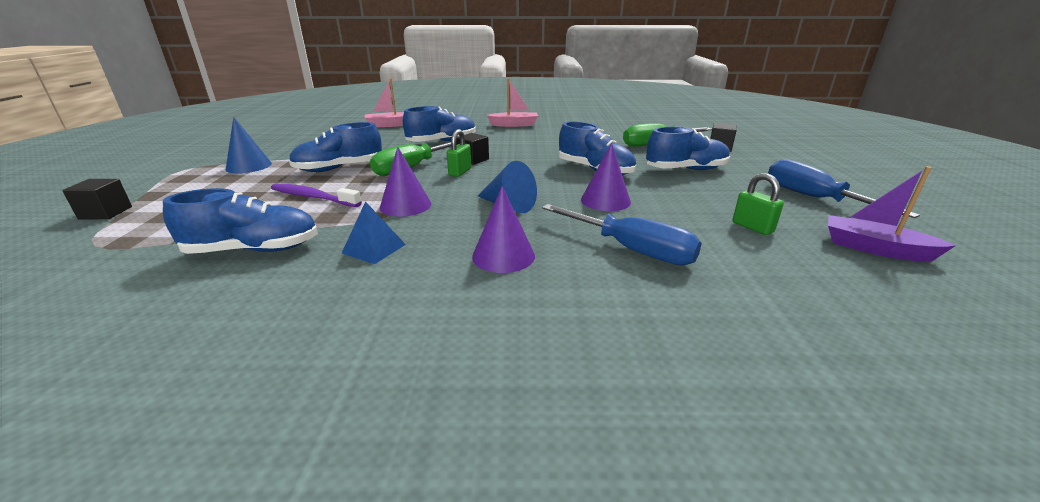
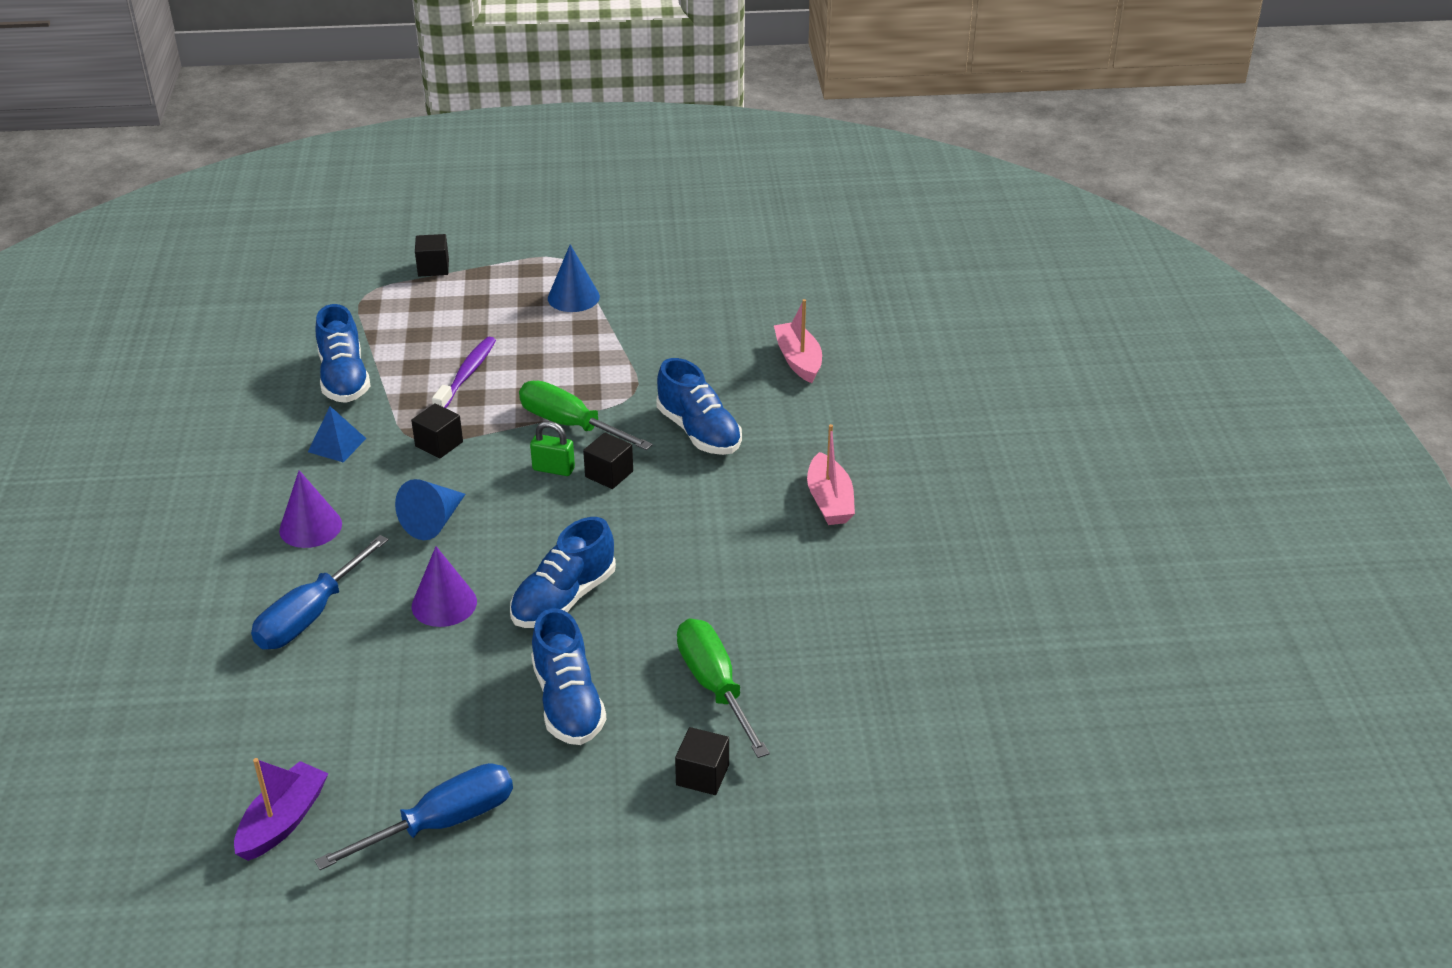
camera: 85 degrees right, 10 degrees up
(339, 168) = (565, 367): blue shoe -> none
(405, 205) = (439, 444): purple cone -> black cube
(752, 227) = (352, 726): green padlock -> none

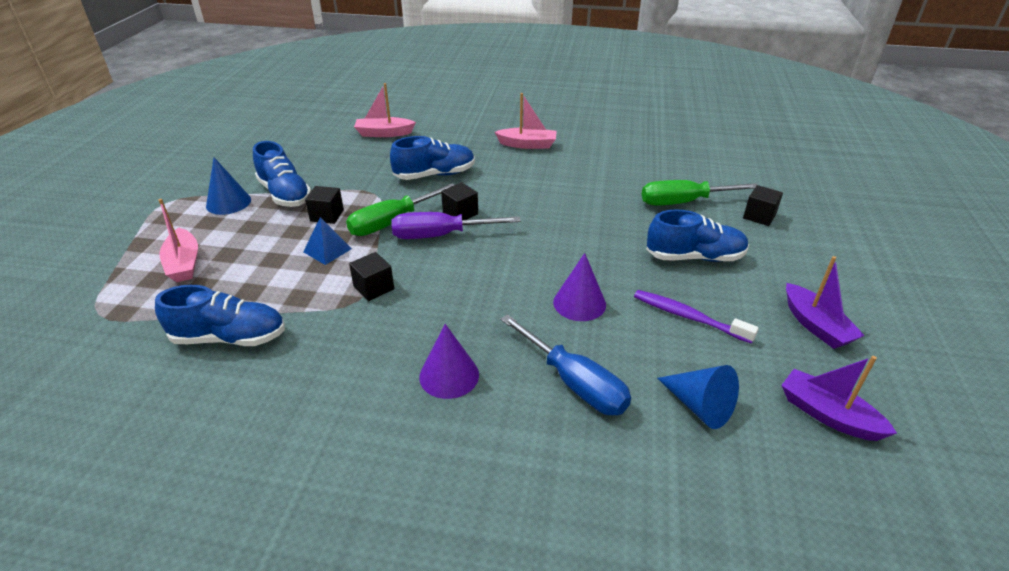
camera: 75 degrees left, 0 degrees up
(337, 445) = (333, 350): blue pyramid -> blue pyramid (327, 250)
(433, 268) = (102, 267): black cube -> black cube (327, 215)
(433, 522) = (476, 300): blue cone -> blue cone (699, 406)
(441, 823) = (815, 325): blue screwdriver -> purple boat
(451, 311) = (184, 263): none -> pink boat
(467, 375) = (287, 264): purple toothbrush -> purple toothbrush (688, 317)
(553, 469) = (441, 235): green padlock -> purple screwdriver
(564, 599) = (589, 247): blue shoe -> blue shoe (285, 194)

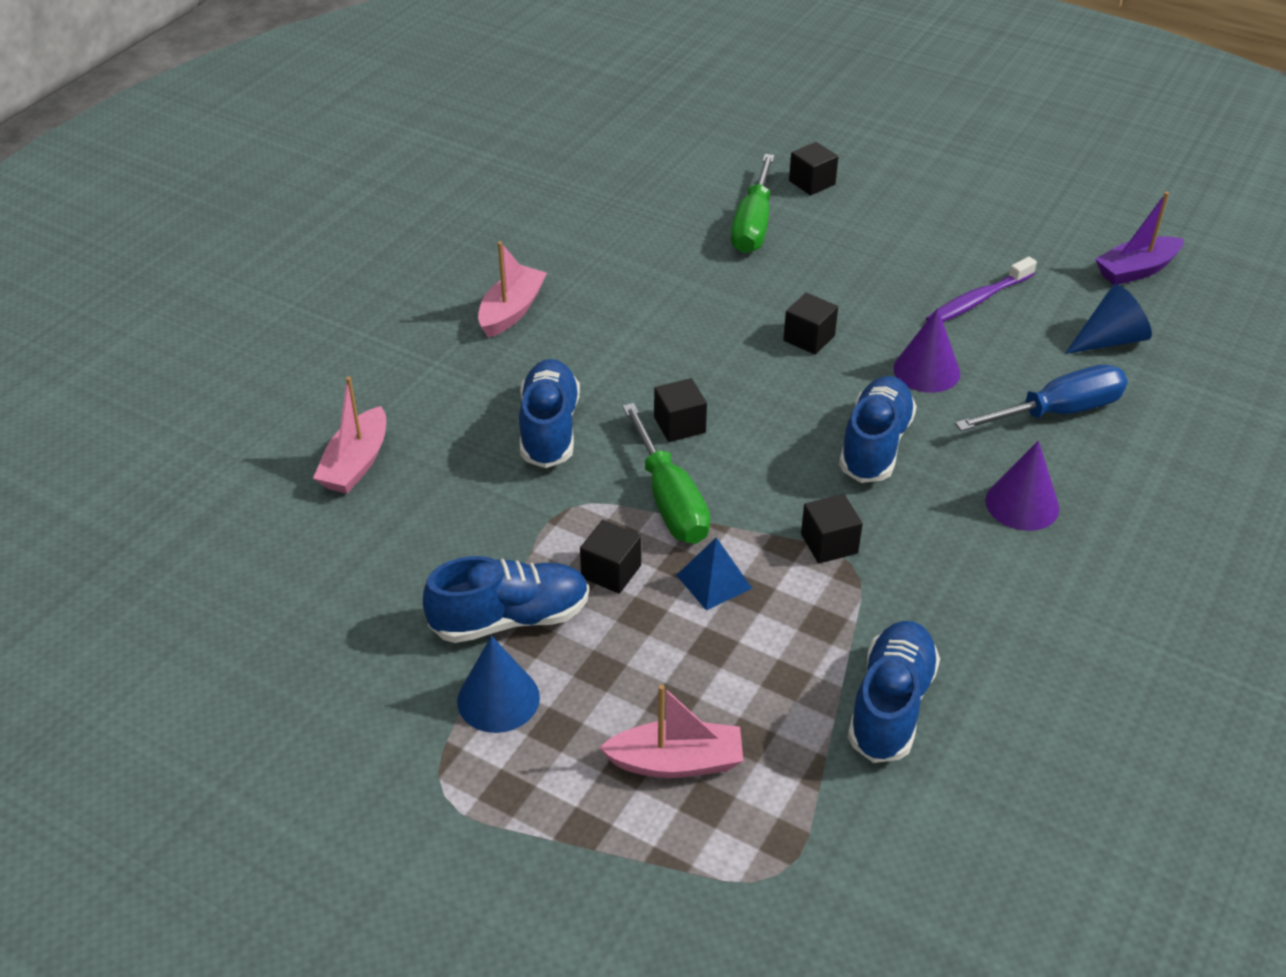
camera: 70 degrees left, 5 degrees up
(441, 235) = (729, 456): purple screwdriver -> none
(578, 245) = (809, 338): none -> black cube
(694, 257) = (872, 258): blue shoe -> blue shoe (875, 445)
(815, 325) = (1016, 226): purple boat -> none

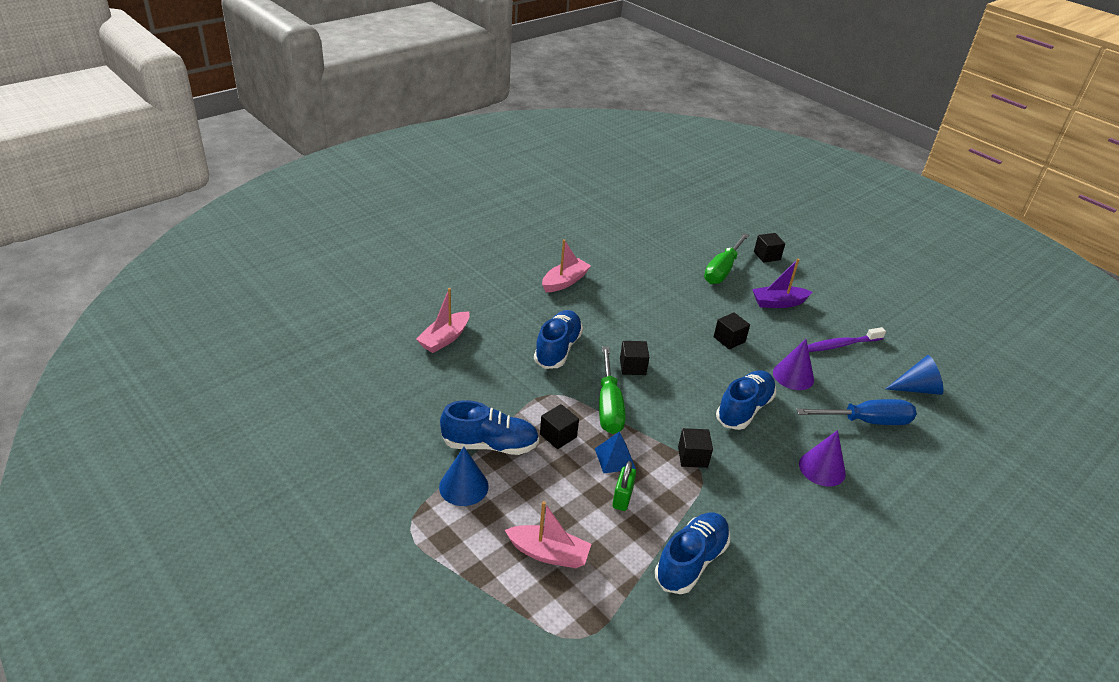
camera: 15 degrees right, 5 degrees down
(751, 640) = (622, 498): none -> green padlock
(1136, 270) = (950, 353): purple boat -> purple boat (778, 303)

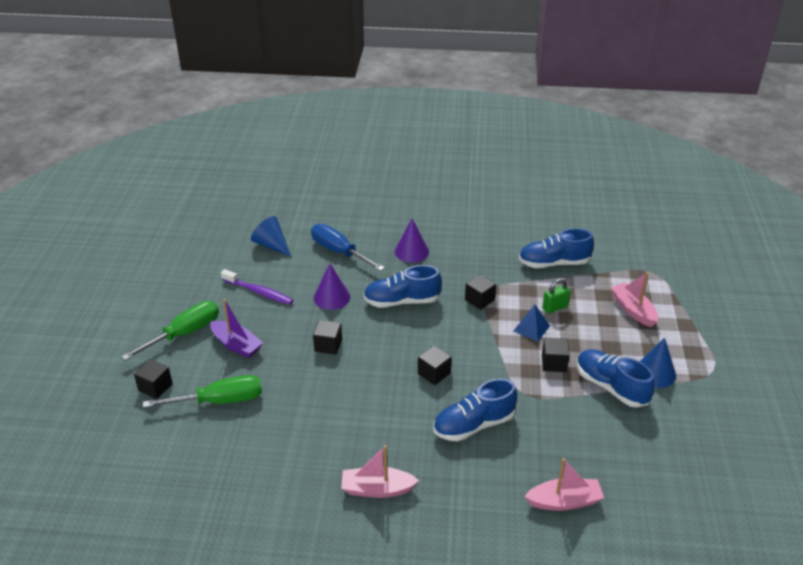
camera: 130 degrees left, 0 degrees up
(609, 405) = (491, 359): green screwdriver -> green screwdriver (184, 334)

